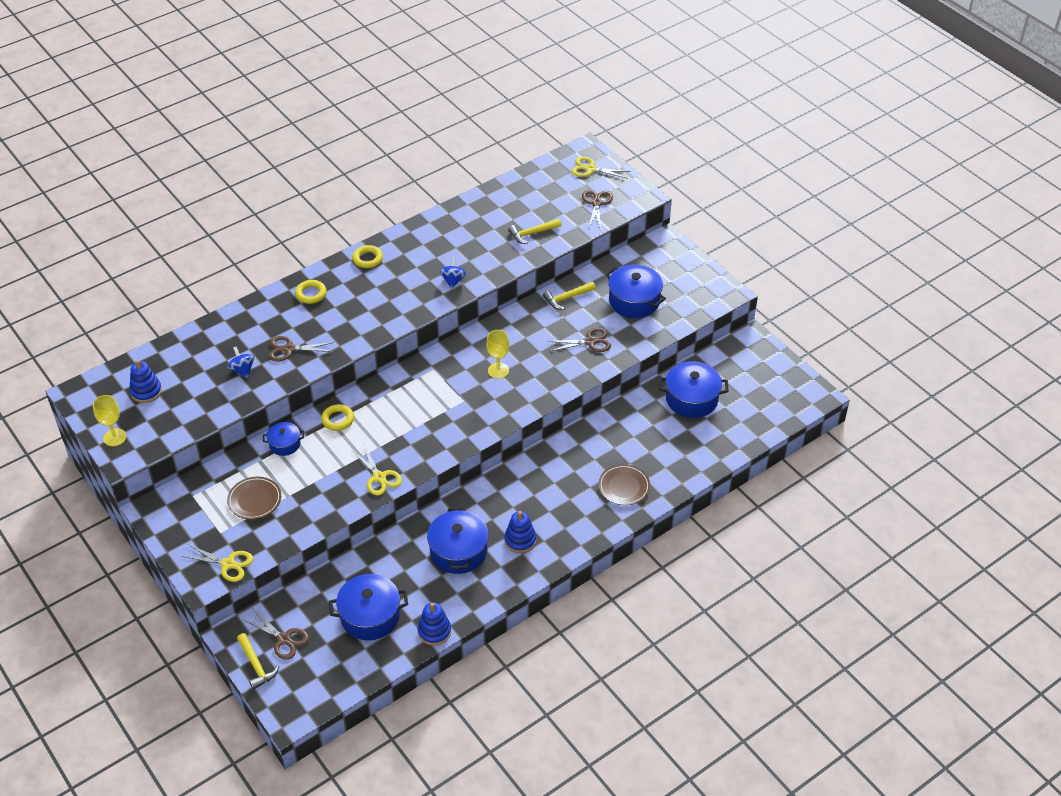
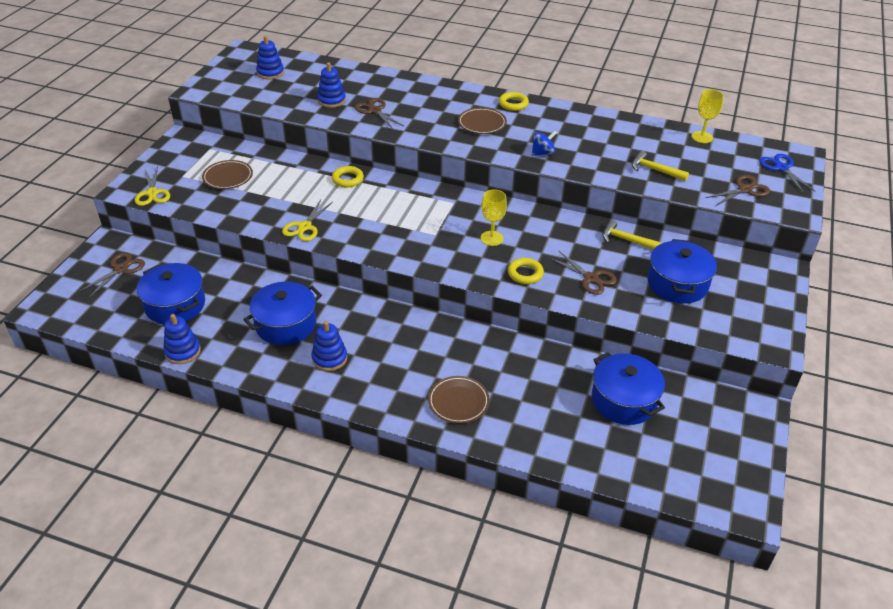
camera: 55 degrees right, 5 degrees down
(114, 437) = (214, 79): yellow goblet -> yellow goblet (702, 137)
(242, 370) = (331, 100): blue spinning top -> blue stacking toy
(256, 665) = (85, 267): yellow hammer -> none
(284, 444) = (298, 166): blue pot -> none
(284, 639) = (120, 269): brown scissors -> brown scissors turned 150 degrees counterclockwise
(311, 294) = (444, 96): yellow ring -> yellow ring (525, 273)
(377, 293) = (482, 123): none -> brown plate
(590, 169) = (781, 168): yellow scissors -> blue scissors

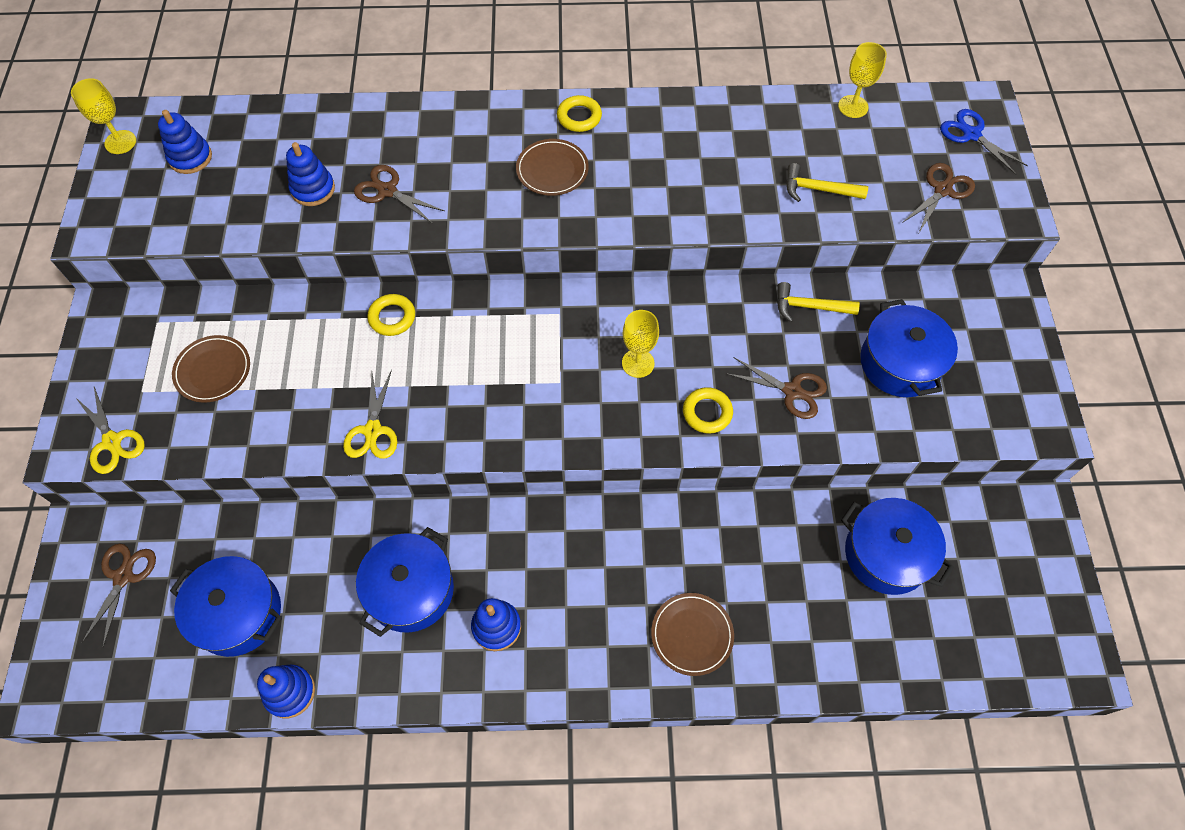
camera: 20 degrees left, 20 degrees up
(236, 58) = (120, 142): none -> yellow goblet
(542, 153) = (660, 204): blue spinning top -> none

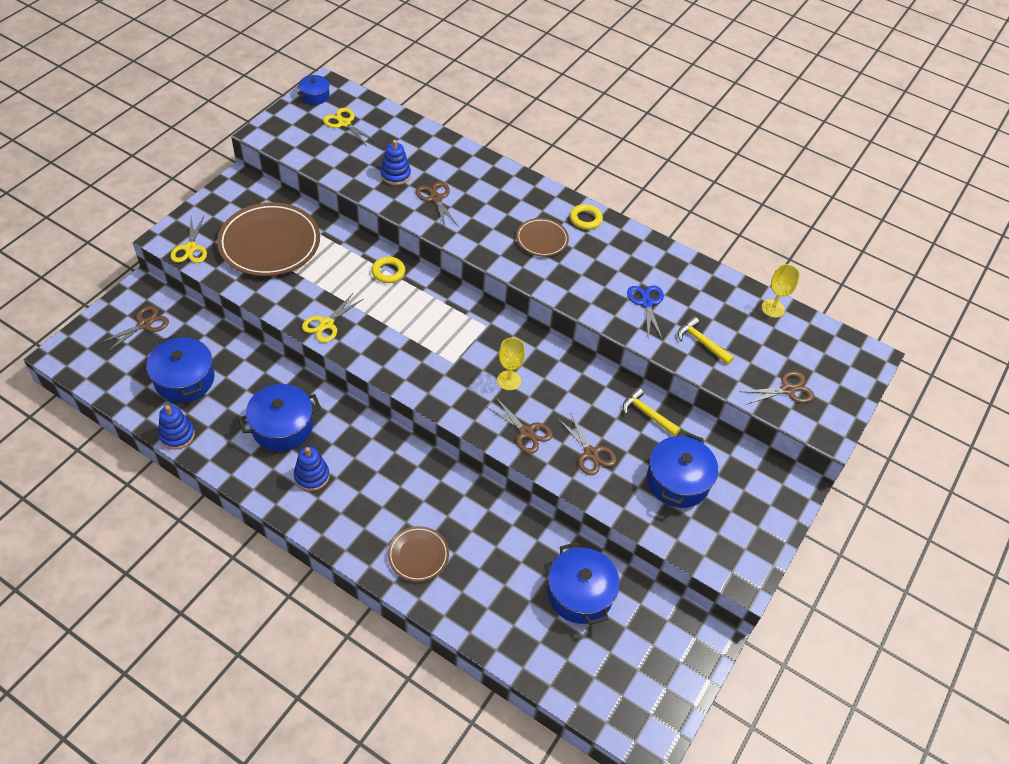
camera: 30 degrees right, 10 degrees down
(120, 142) = (315, 96): yellow goblet -> blue pot
(190, 157) = (344, 123): blue stacking toy -> yellow scissors
(213, 371) = (269, 243): brown plate -> brown plate, size x1.95
(707, 412) = (526, 432): yellow ring -> brown scissors
(971, 134) = (841, 369): blue scissors -> blue scissors (646, 303)

